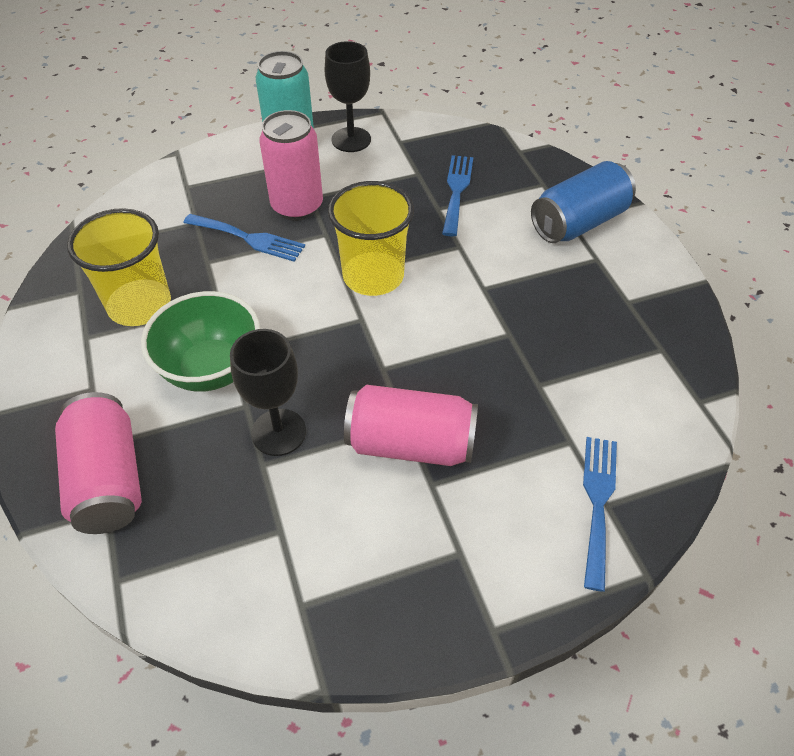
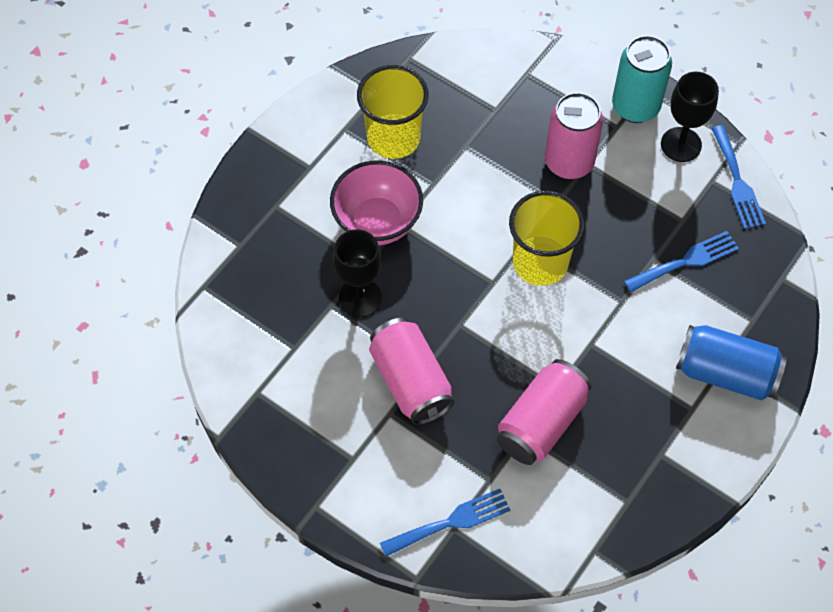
camera: 55 degrees right, 10 degrees up
(108, 479) = (257, 230): pink can -> pink can (541, 423)
(212, 369) = (377, 222): green bowl -> pink bowl
(249, 238) = (509, 155): blue fork -> blue fork (737, 182)

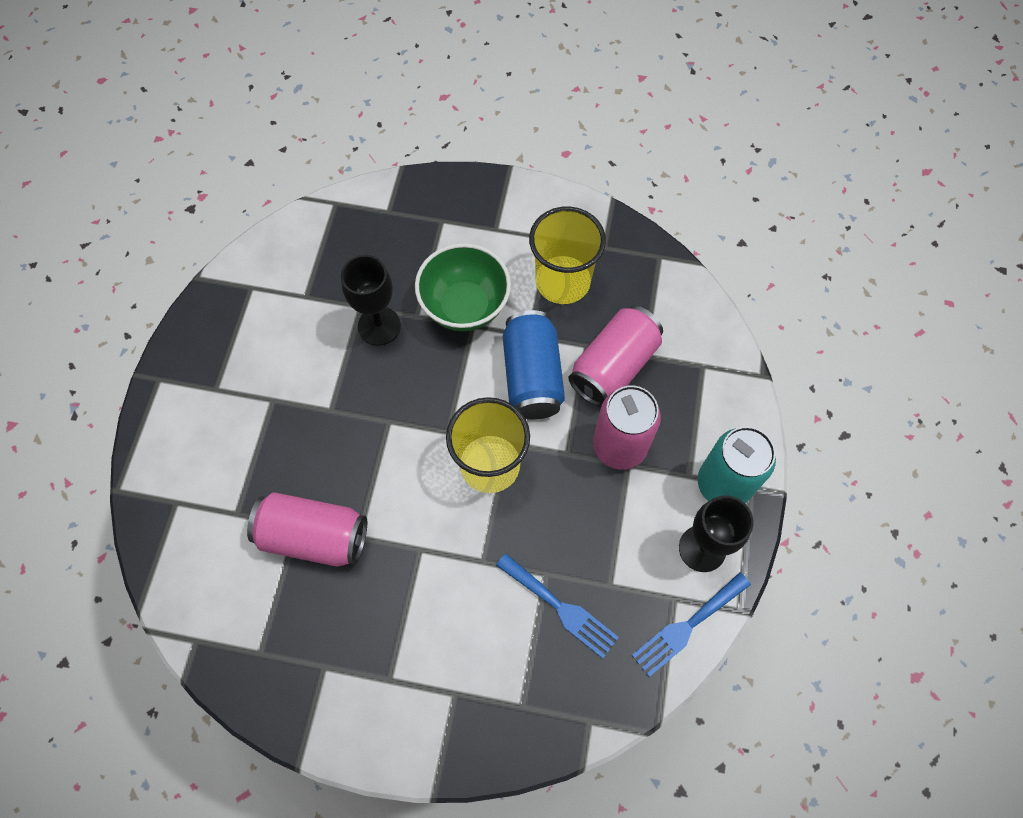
camera: 65 degrees right, 5 degrees up
(377, 222) = (465, 306): pink bowl -> green bowl
(410, 381) = (311, 403): pink can -> pink can (613, 366)
(451, 522) = (181, 497): blue fork -> none
(725, 373) = (445, 700): blue can -> blue can (532, 376)

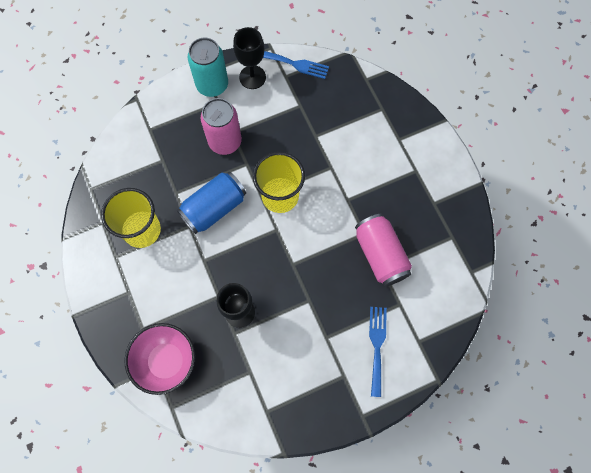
camera: 125 degrees left, 5 degrees up
(387, 224) = (166, 361): none -> pink bowl
(465, 306) = (194, 273): green bowl -> none
(561, 608) = (326, 119): blue fork -> blue fork (377, 346)
(613, 366) = (180, 171): pink can -> none

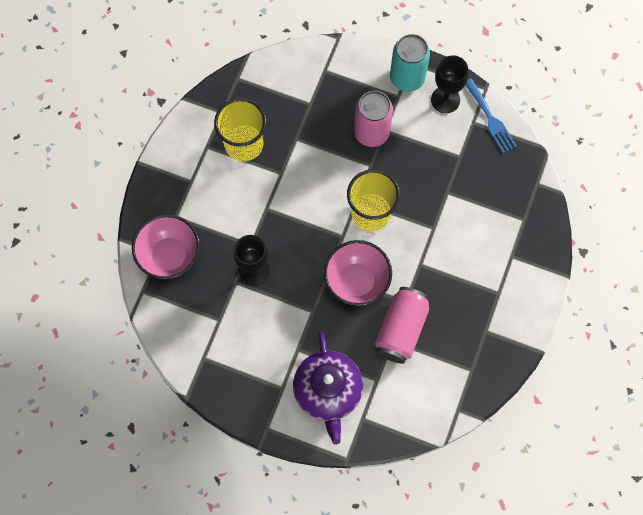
camera: 45 degrees right, 0 degrees up
(214, 208) = (312, 176): blue can -> none
(318, 251) = (357, 281): none -> pink bowl
(377, 346) = (328, 391): blue fork -> purple teapot

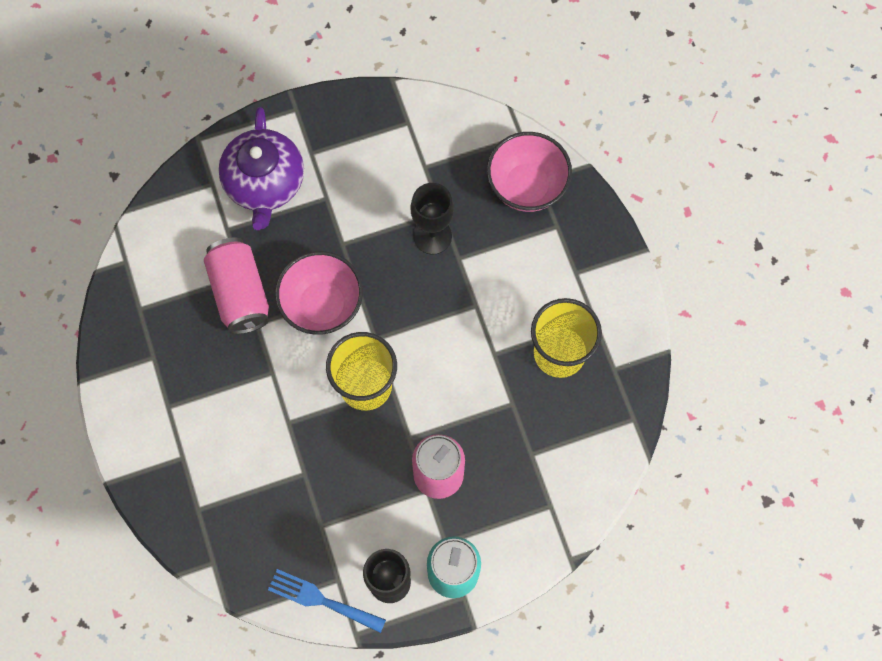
camera: 140 degrees right, 0 degrees up
(328, 391) = (265, 183): purple teapot -> purple teapot turned 135 degrees counterclockwise

